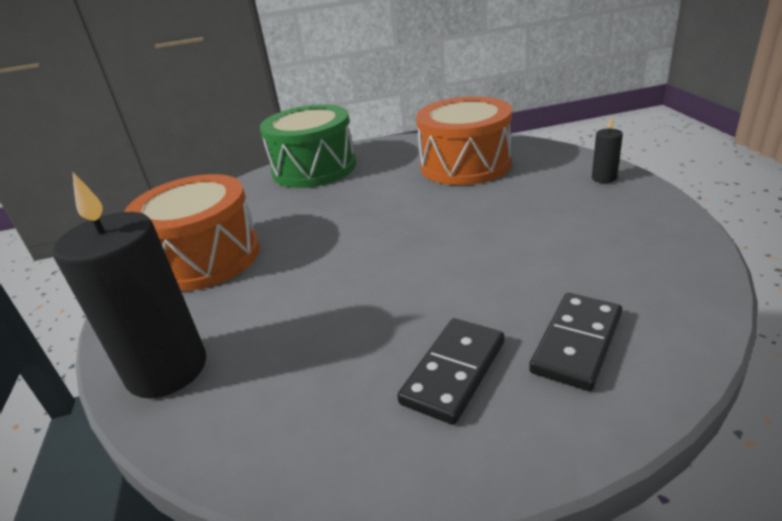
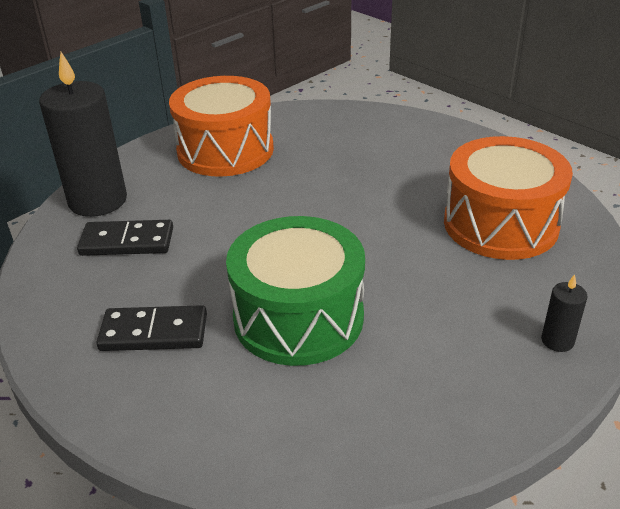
camera: 55 degrees right, 5 degrees up
(314, 168) = (409, 133): green drum -> green drum (298, 317)
(577, 343) = (222, 392): black domino -> black domino (127, 242)

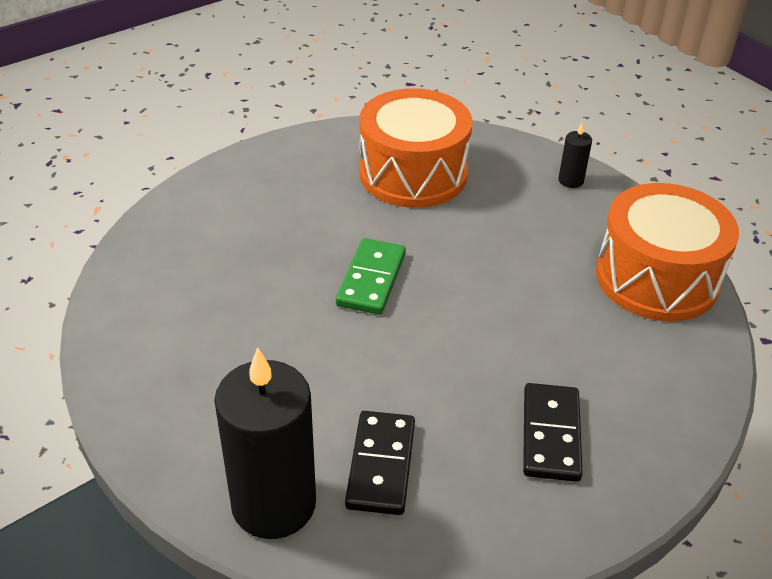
camera: 85 degrees left, 5 degrees up
(225, 150) = (189, 361): orange drum -> orange drum (657, 278)
(298, 317) = (534, 322): green drum -> none
(333, 216) = (371, 279): none -> green domino

